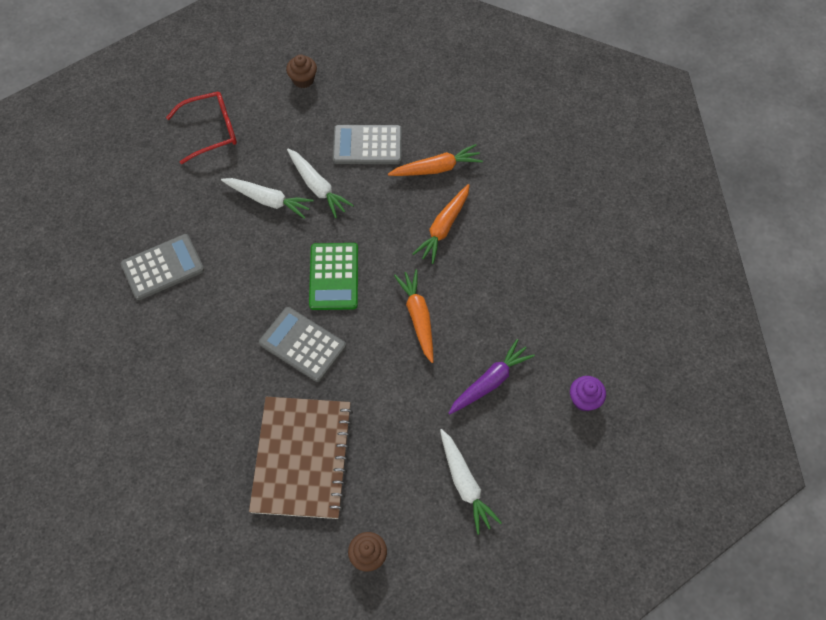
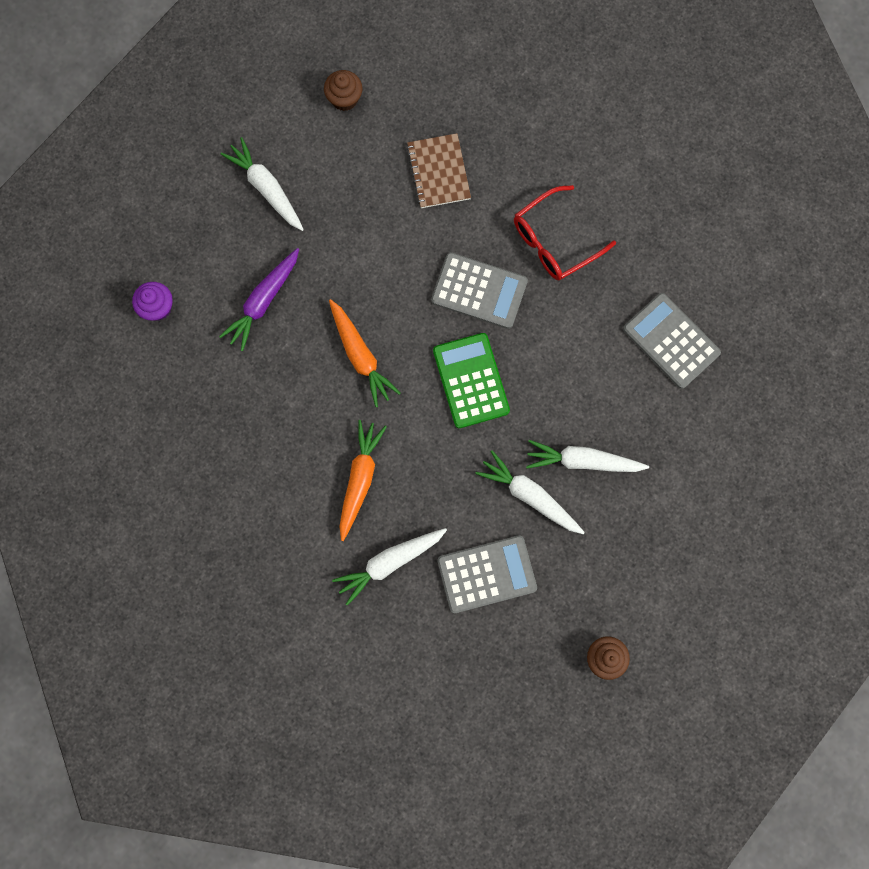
camera: 165 degrees right, 15 degrees up
(163, 267) = (671, 341): grey calculator -> grey calculator turned 90 degrees clockwise
(210, 131) = (693, 542): red glasses -> red glasses (555, 240)
(302, 458) = (438, 172): brown notebook -> brown notebook, size x0.56
(436, 168) = (389, 562): orange carrot -> white carrot

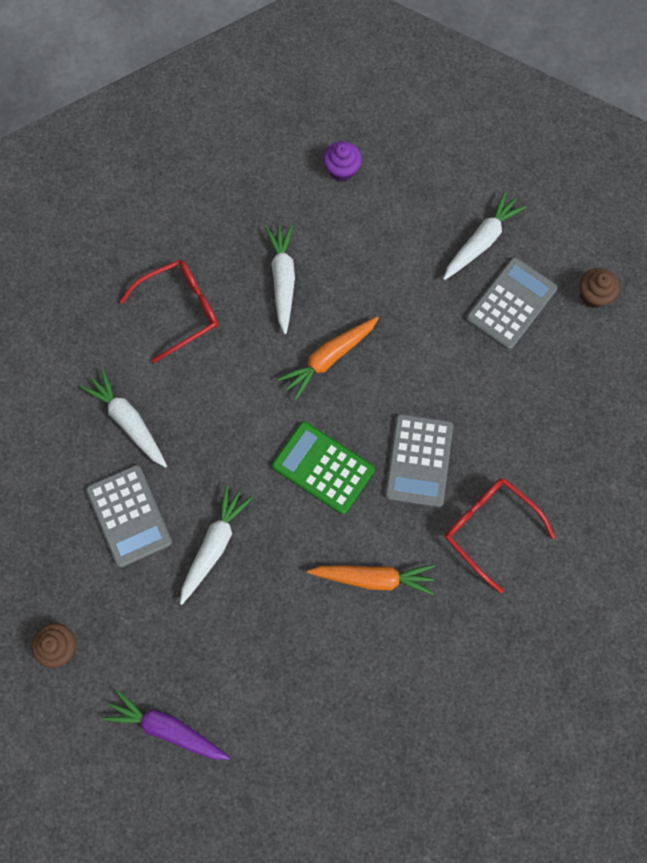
camera: 80 degrees right, 5 degrees down
(263, 301) = (366, 260): purple carrot -> purple carrot (167, 728)
(280, 495) = (179, 310): none -> red glasses
(360, 479) = (206, 379): orange carrot -> orange carrot (374, 578)
(438, 172) = (537, 399): brown notebook -> none
(471, 381) = (323, 468): green calculator -> green calculator turned 120 degrees counterclockwise
(582, 461) = (258, 594): white carrot -> white carrot (283, 279)
(671, 341) = (404, 669): grey calculator -> grey calculator (511, 304)

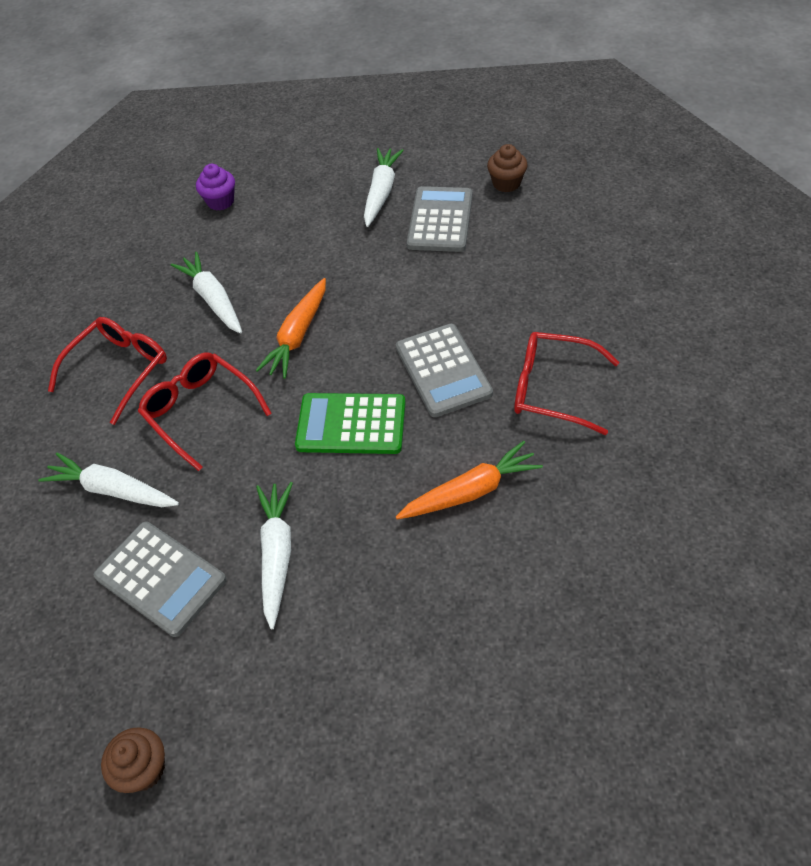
camera: 25 degrees left, 20 degrees down
(167, 728) = (335, 783): purple carrot -> none
(221, 388) = (201, 412): none -> red glasses

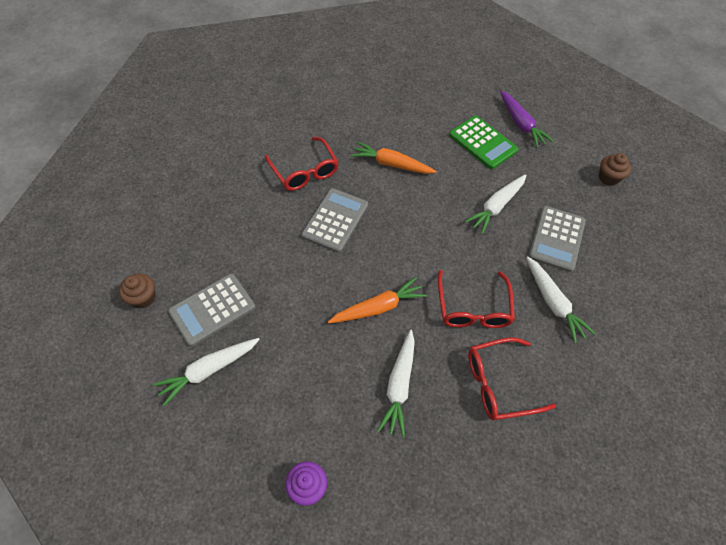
camera: 140 degrees left, 5 degrees up
(161, 578) = (556, 239): grey calculator -> grey calculator turned 150 degrees counterclockwise
(351, 424) = (406, 233): green calculator -> green calculator (483, 143)
(368, 754) = (521, 124): none -> purple carrot

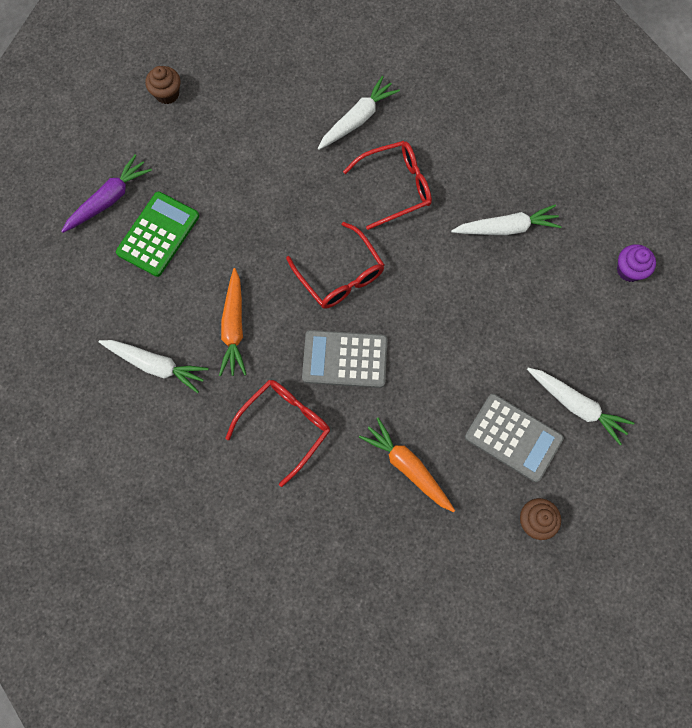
camera: 110 degrees left, 15 degrees up
(378, 307) = (435, 274): orange carrot -> orange carrot (407, 466)
(496, 207) = (255, 196): white carrot -> white carrot (156, 365)
(500, 383) = (463, 146): red glasses -> red glasses (340, 274)
(556, 239) = (276, 130): grey calculator -> none

